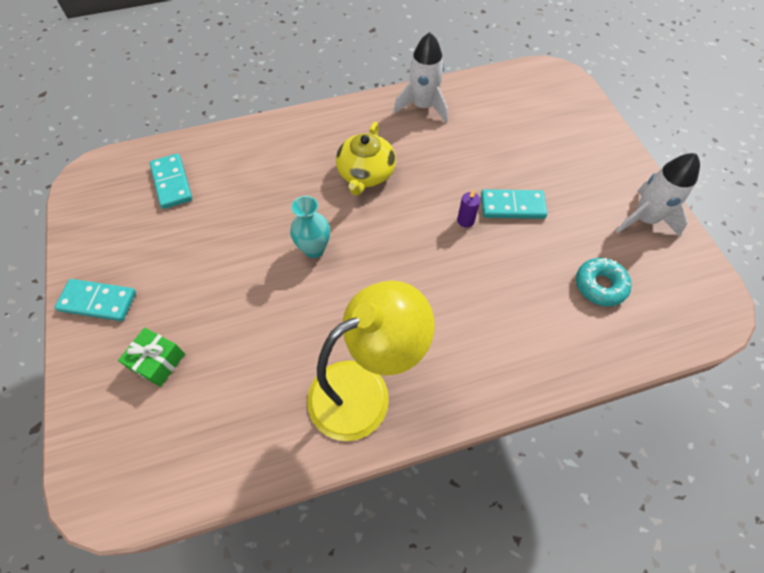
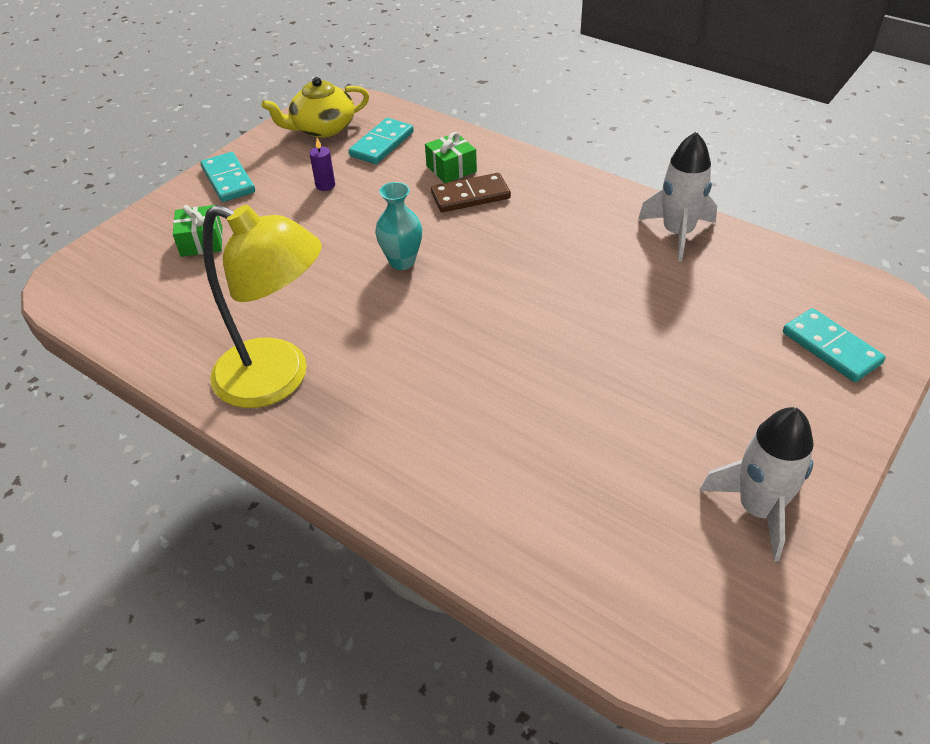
camera: 55 degrees right, 15 degrees down
(246, 164) = (451, 169): none -> green gift
(286, 172) = (470, 196): none -> brown domino
(365, 173) = (532, 244): yellow teapot -> yellow teapot (322, 128)
(465, 220) = (558, 346): purple candle -> purple candle (325, 185)
(512, 206) = (624, 374): turquoise domino -> turquoise domino (831, 348)
(600, 285) = (596, 509): turquoise donut -> none

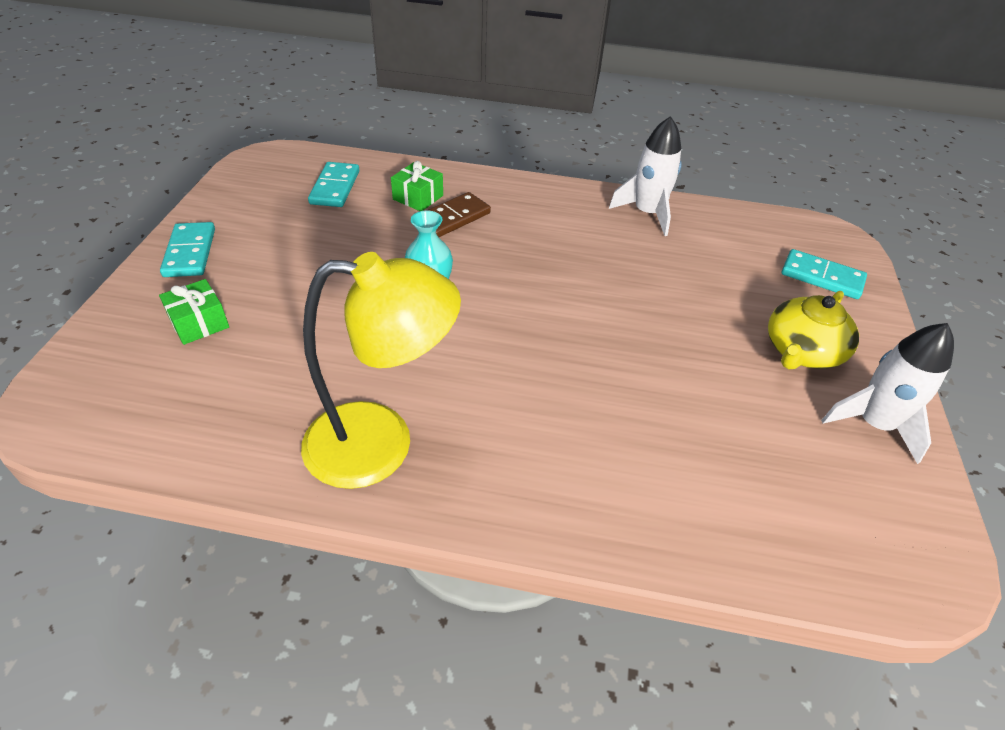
camera: 30 degrees left, 0 degrees up
(228, 180) = (190, 252): turquoise domino -> turquoise domino turned 45 degrees clockwise
(322, 128) = (263, 183): yellow teapot -> yellow teapot (802, 351)
(325, 185) = (302, 237): purple candle -> none

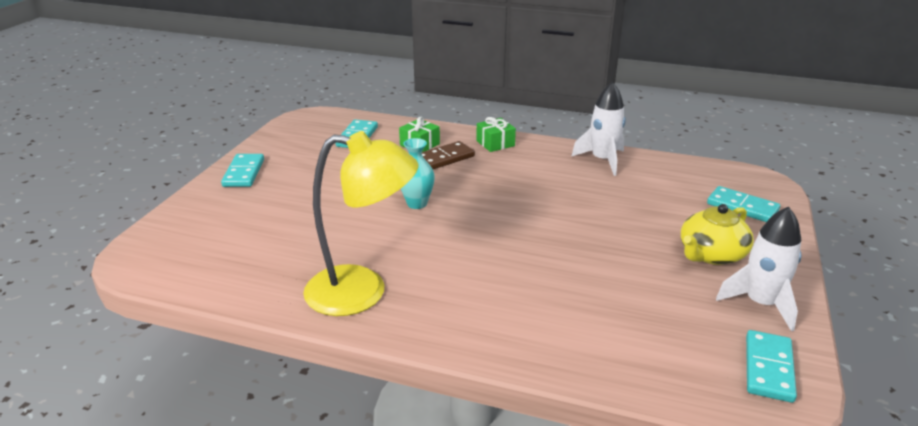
camera: 10 degrees right, 15 degrees down
(199, 323) = (243, 214): green gift -> green gift (495, 143)
(905, 525) = (769, 368): none -> turquoise domino

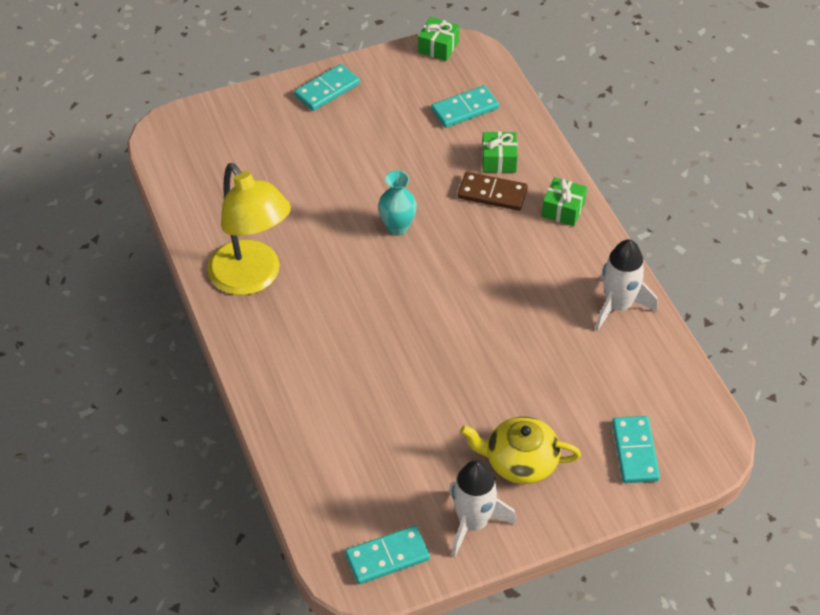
camera: 50 degrees right, 20 degrees up
(290, 123) = (438, 47): none -> green gift

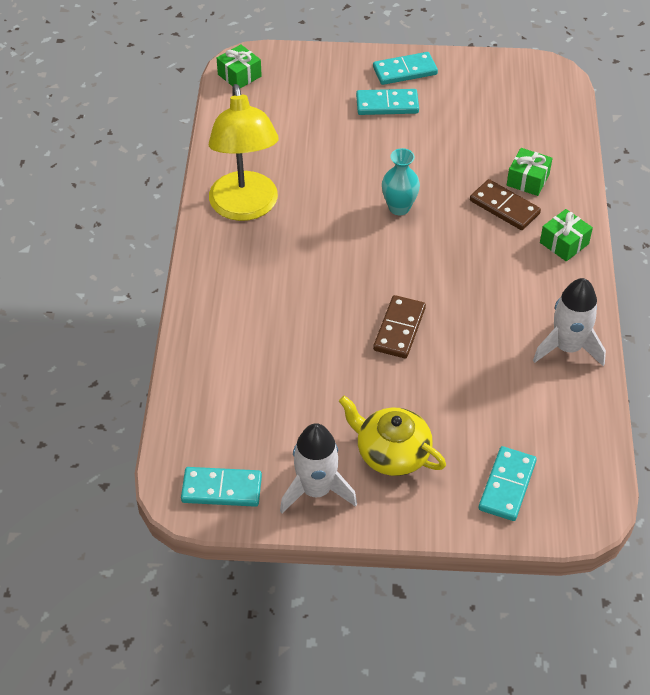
camera: 25 degrees right, 0 degrees up
(438, 47) = (528, 65): green gift -> green gift (239, 75)
(463, 344) = (399, 329): none -> brown domino
(464, 109) = (521, 125): turquoise domino -> turquoise domino (387, 104)

